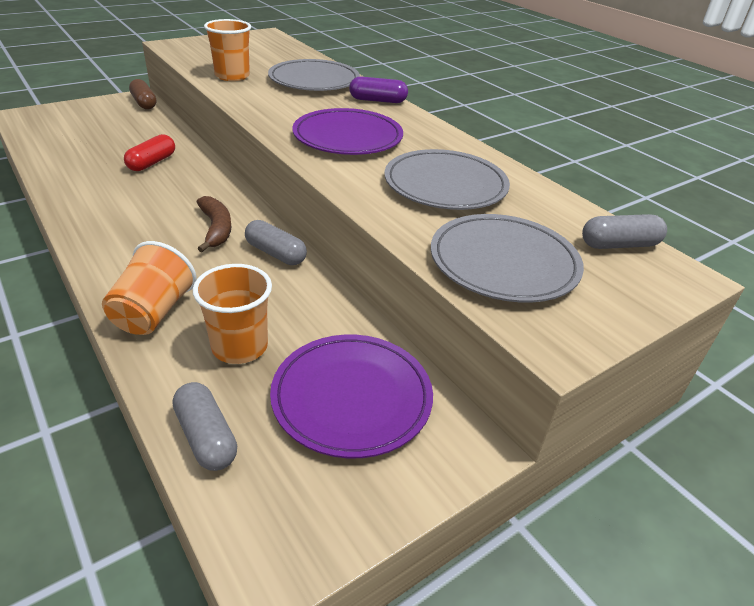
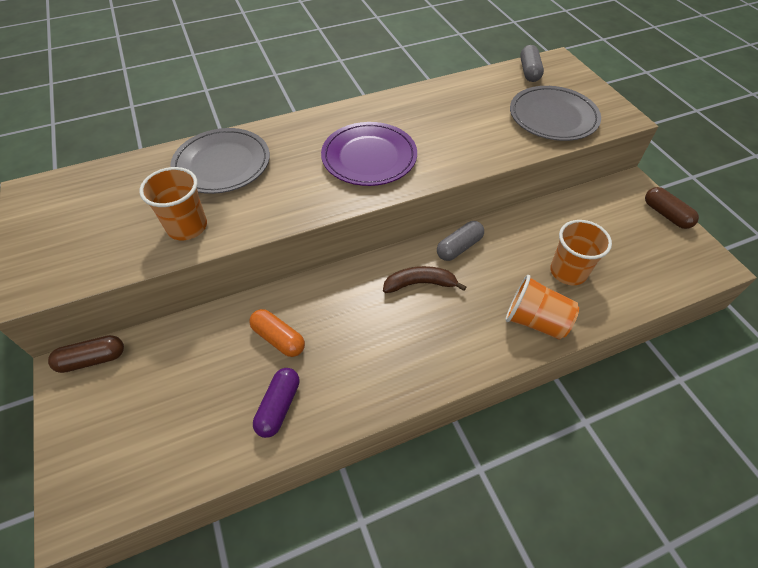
camera: 75 degrees left, 15 degrees up
(152, 162) = (278, 338): red capsule -> orange capsule
(206, 437) = (646, 289): grey capsule -> none
(352, 397) = (606, 223): purple plate -> none
(378, 100) = (289, 129): purple capsule -> purple capsule (279, 406)
(400, 492) = (666, 214): none -> brown capsule
(445, 185) = (456, 120): grey plate -> none

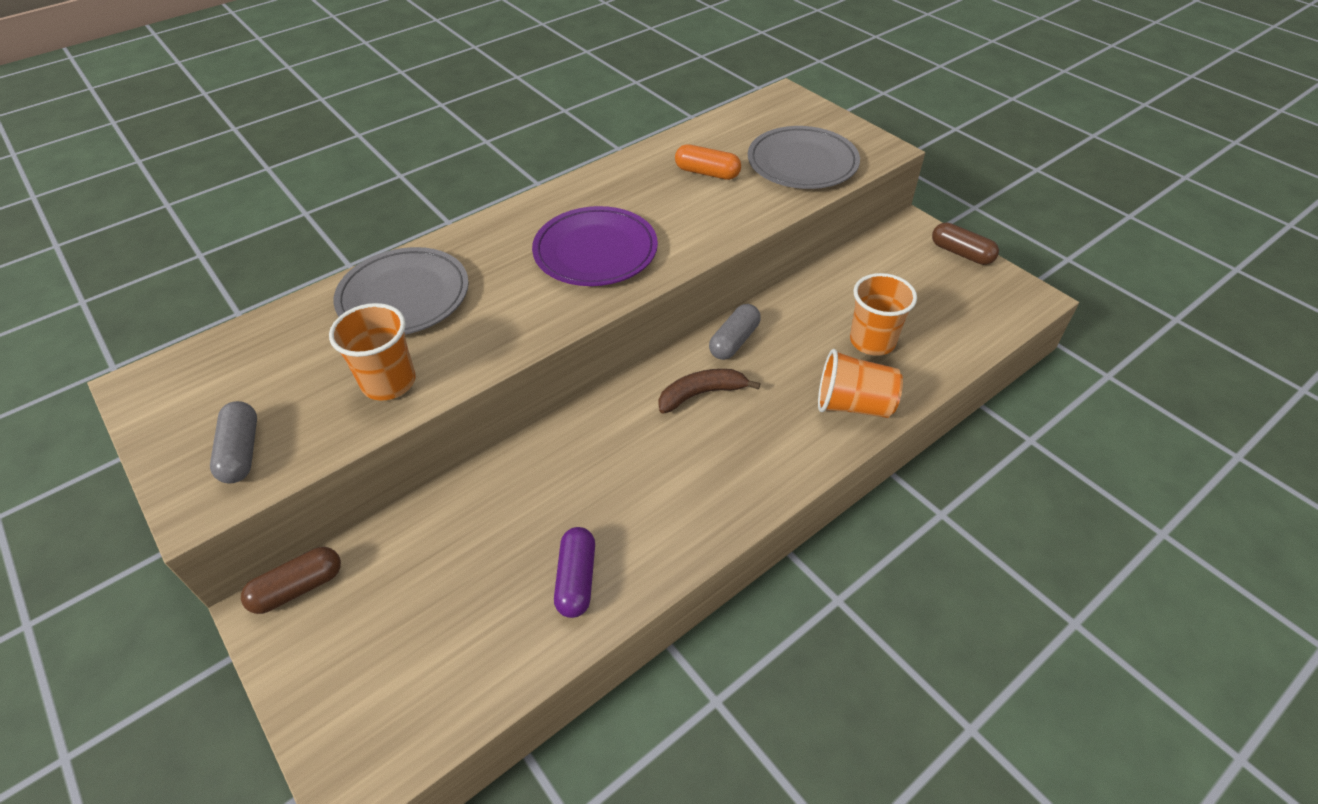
camera: 15 degrees left, 5 degrees down
(278, 338) = (545, 500): orange capsule -> orange capsule (707, 173)
(529, 71) = (755, 114): grey capsule -> grey capsule (241, 452)

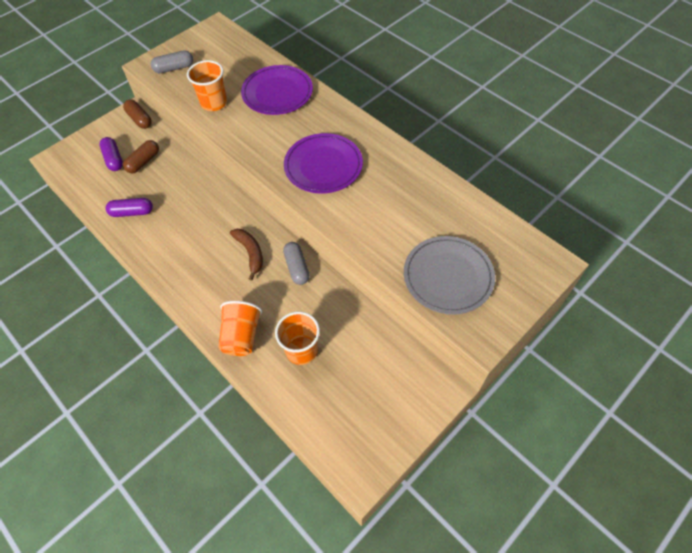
camera: 85 degrees right, 10 degrees up
(404, 296) = (277, 93): grey plate -> purple plate
(408, 632) = (114, 159): none -> purple capsule
(707, 173) = (421, 216): orange capsule -> none
(734, 341) = (297, 267): grey capsule -> grey capsule turned 45 degrees clockwise
(961, 253) = (412, 425): brown capsule -> brown capsule (143, 162)

